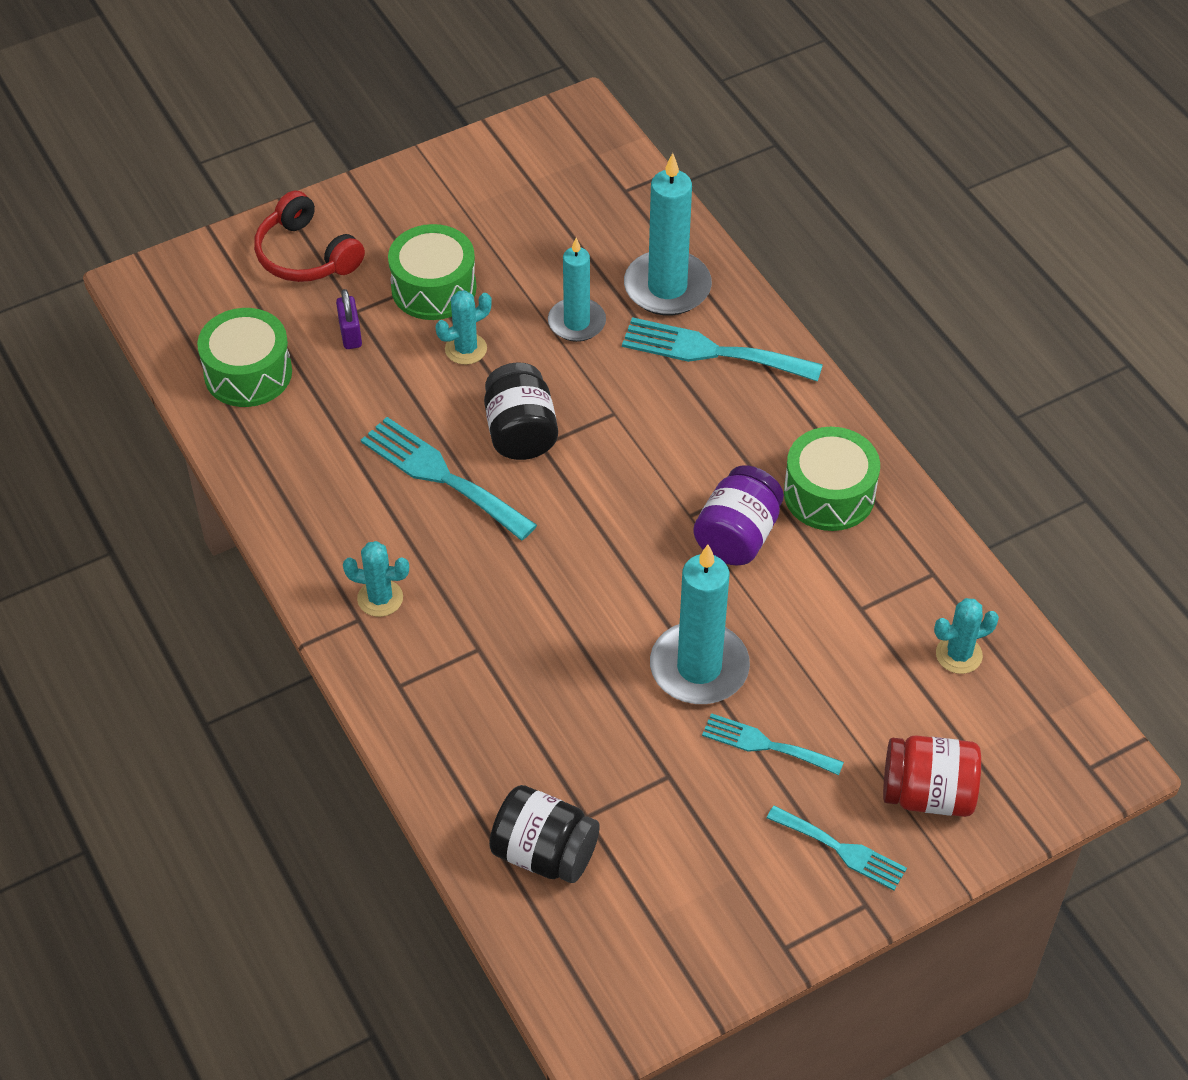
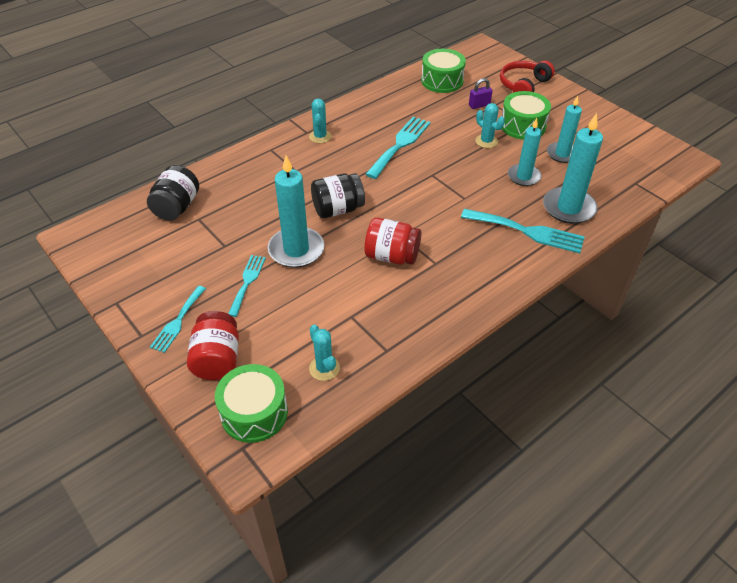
camera: 80 degrees right, 5 degrees down
(520, 432) = (437, 166): black jar -> black jar (338, 209)
(529, 257) = (562, 154): none -> turquoise candle
(712, 351) = (527, 231): turquoise fork -> turquoise fork turned 105 degrees clockwise
(737, 536) = (392, 256): purple jar -> red jar
(829, 494) = (436, 294): green drum -> green drum (254, 413)

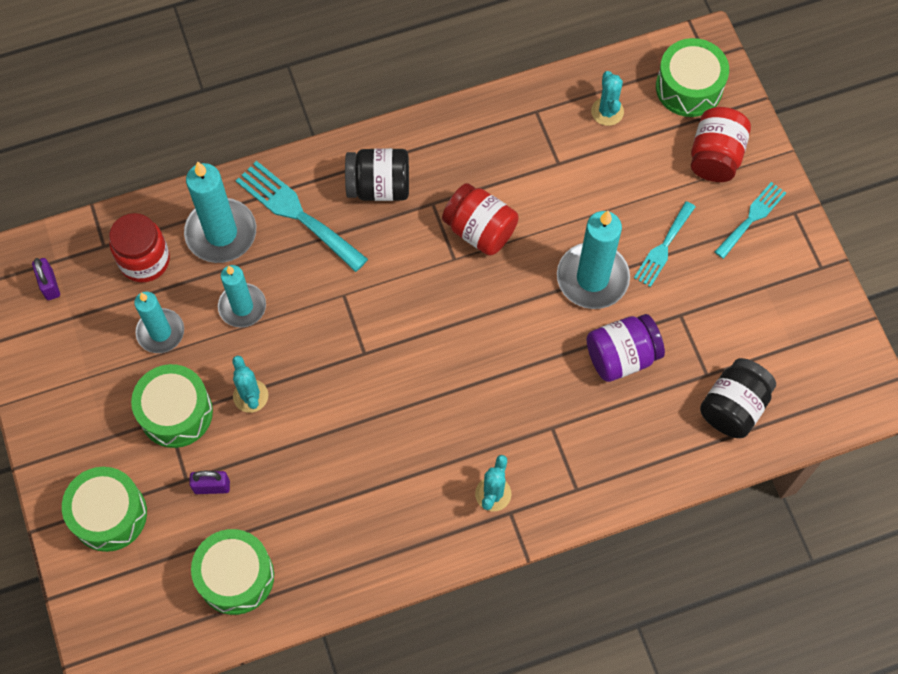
camera: 160 degrees left, 20 degrees up
(261, 213) = (621, 356): none -> purple jar
(338, 209) = (518, 330): black jar -> black jar (379, 186)
(400, 145) = (380, 432): turquoise fork -> none
(523, 85) = (109, 514): red headphones -> green drum
(603, 182) = (144, 260): none -> red jar
(647, 157) = (49, 285): none -> purple padlock

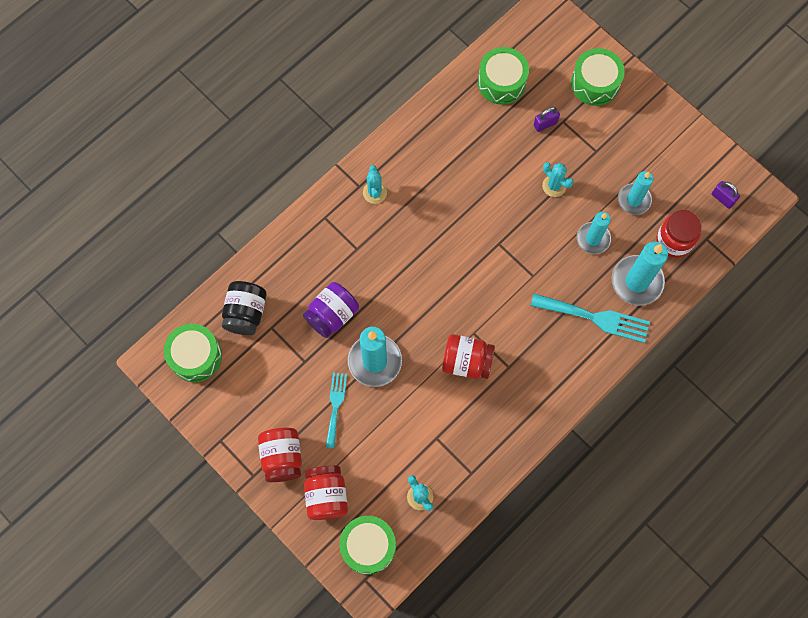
camera: 155 degrees right, 5 degrees up
(176, 412) = (593, 156): green drum -> green drum (195, 356)
(379, 186) = (551, 362): black jar -> none
(752, 218) = (282, 457): turquoise fork -> red jar

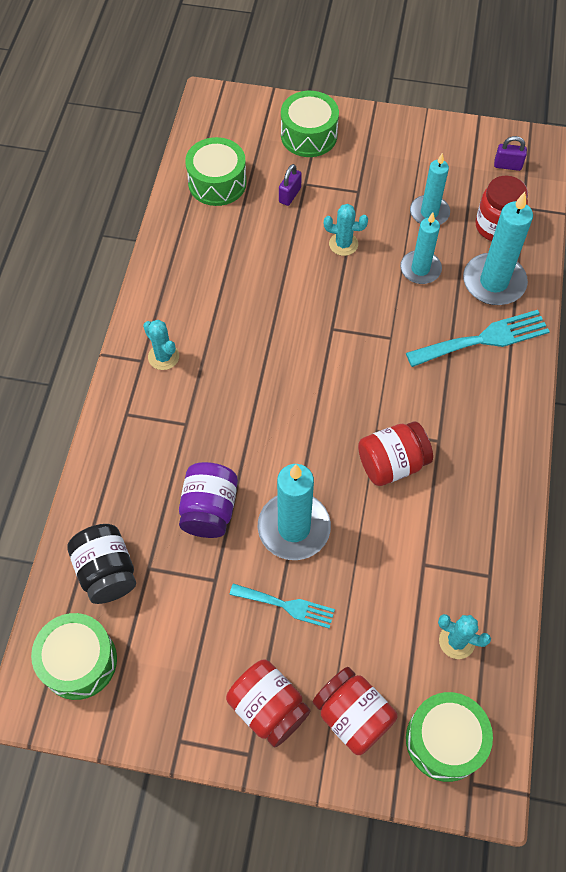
camera: 35 degrees left, 10 degrees down
(335, 406) = (287, 605): turquoise fork -> turquoise fork turned 135 degrees clockwise

